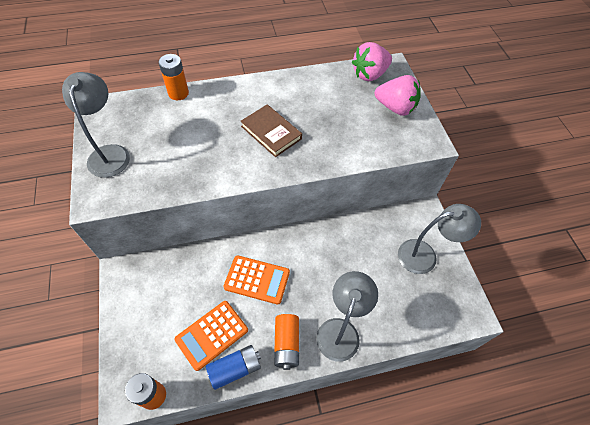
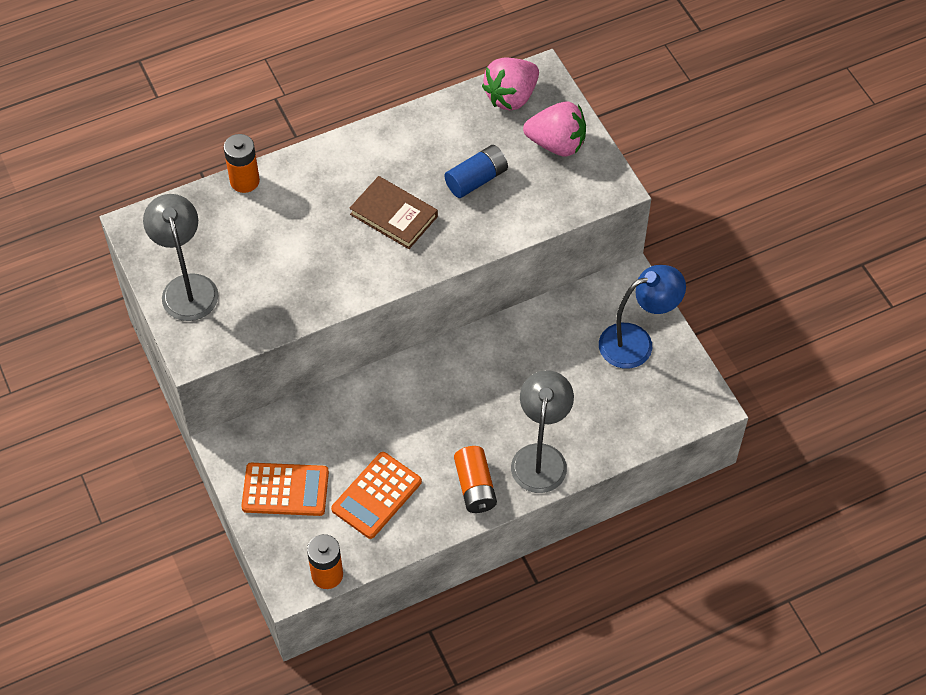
camera: 10 degrees left, 0 degrees up
(235, 369) = (418, 527): blue battery -> blue battery (476, 179)
(257, 279) = (415, 419): orange calculator -> orange calculator (285, 490)
(425, 255) = (636, 342): grey lamp -> blue lamp

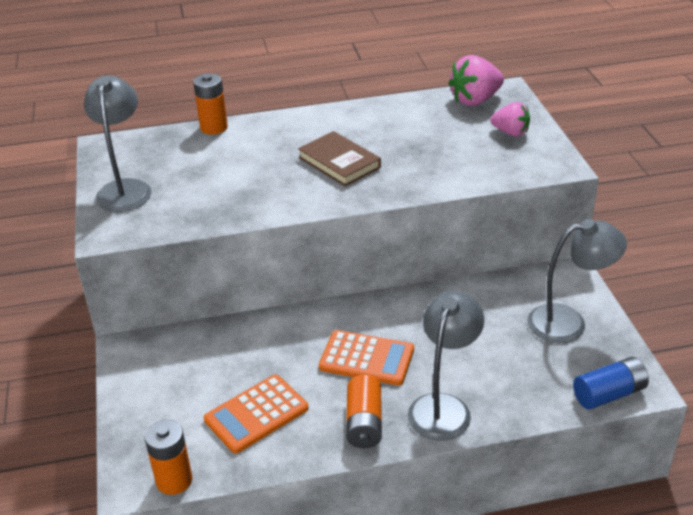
camera: 15 degrees right, 20 degrees down
(285, 490) = (165, 394): orange calculator -> orange calculator (367, 358)
(476, 179) = (426, 147): blue battery -> blue battery (609, 394)
(556, 144) = (510, 132): pink strawberry -> pink strawberry, size x0.65
(636, 342) = (568, 322): blue lamp -> grey lamp

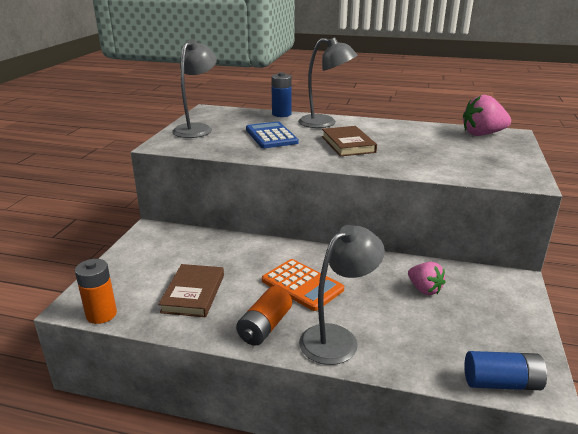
camera: 25 degrees right, 10 degrees down
(214, 127) = (281, 114): orange battery -> blue battery
(235, 174) = (271, 136): none -> blue calculator
(256, 414) = (193, 293): orange calculator -> brown book
(510, 132) = (498, 155): pink strawberry -> pink strawberry (424, 289)
(568, 322) = (494, 313): grey lamp -> grey lamp (325, 123)

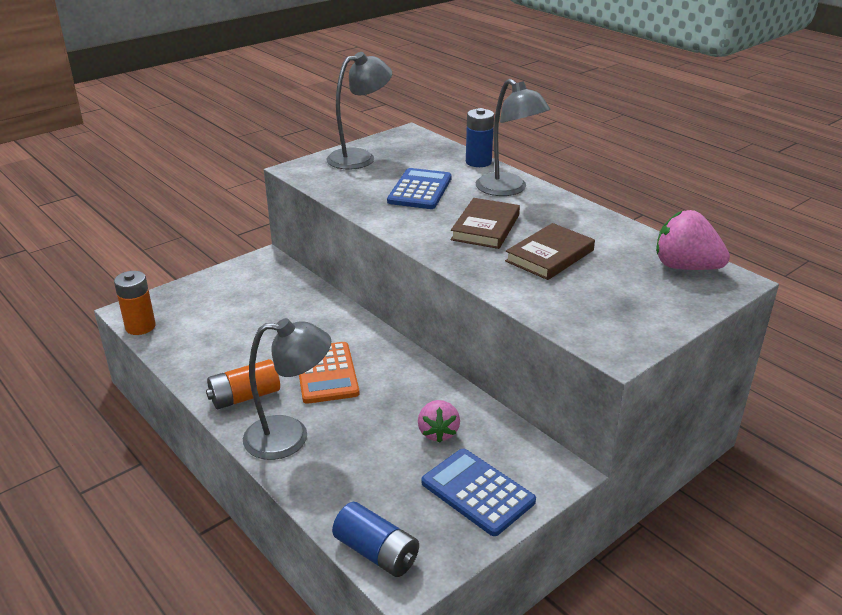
camera: 35 degrees right, 5 degrees up
(193, 293) = (226, 339): brown book -> brown book (549, 256)
(497, 313) = (477, 492): none -> blue calculator

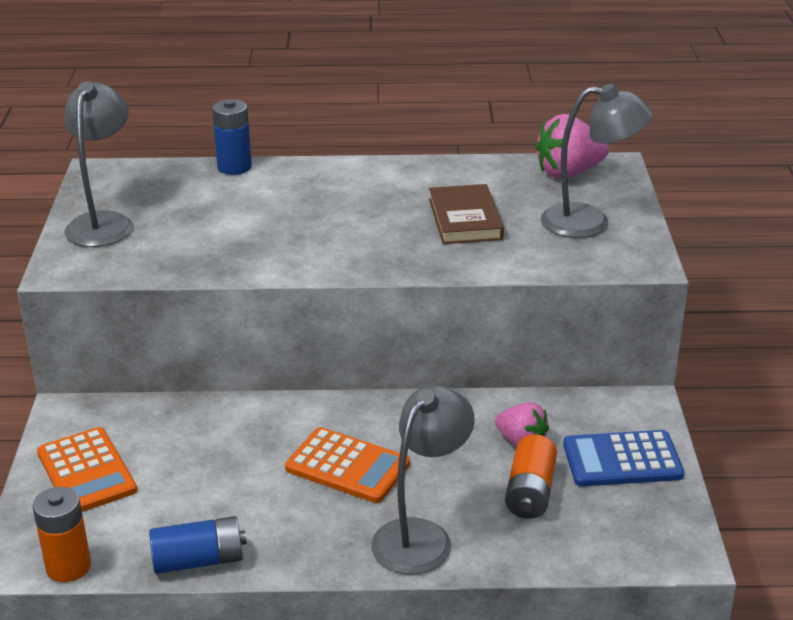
camera: 50 degrees left, 0 degrees up
(222, 291) = (86, 472): none -> orange calculator
(245, 397) = (317, 539): orange battery -> orange battery (530, 492)
(376, 552) = (637, 554): blue battery -> blue battery (199, 560)
(420, 190) = (238, 223): blue calculator -> none
(485, 227) = (368, 224): brown book -> none
(508, 189) = (316, 180): grey lamp -> grey lamp (589, 222)

